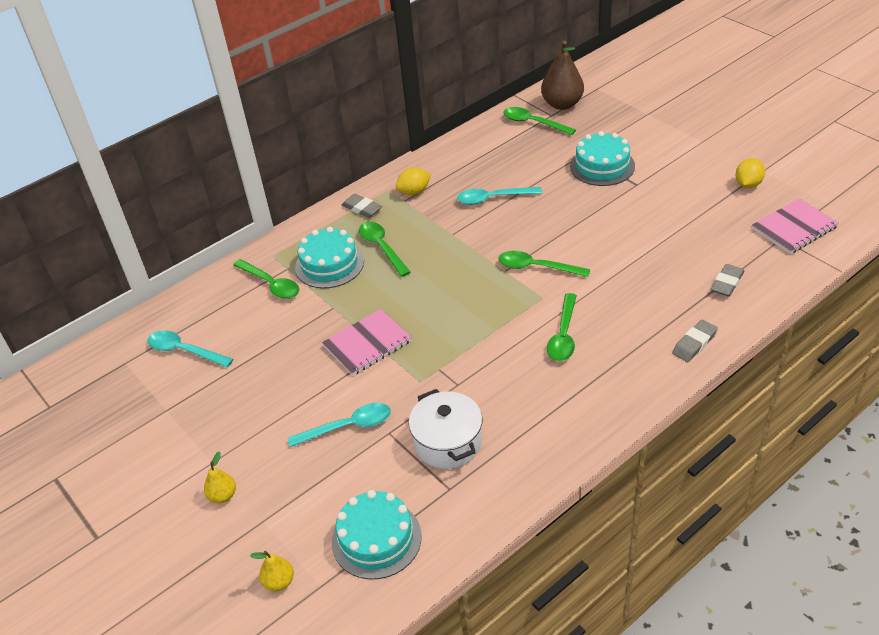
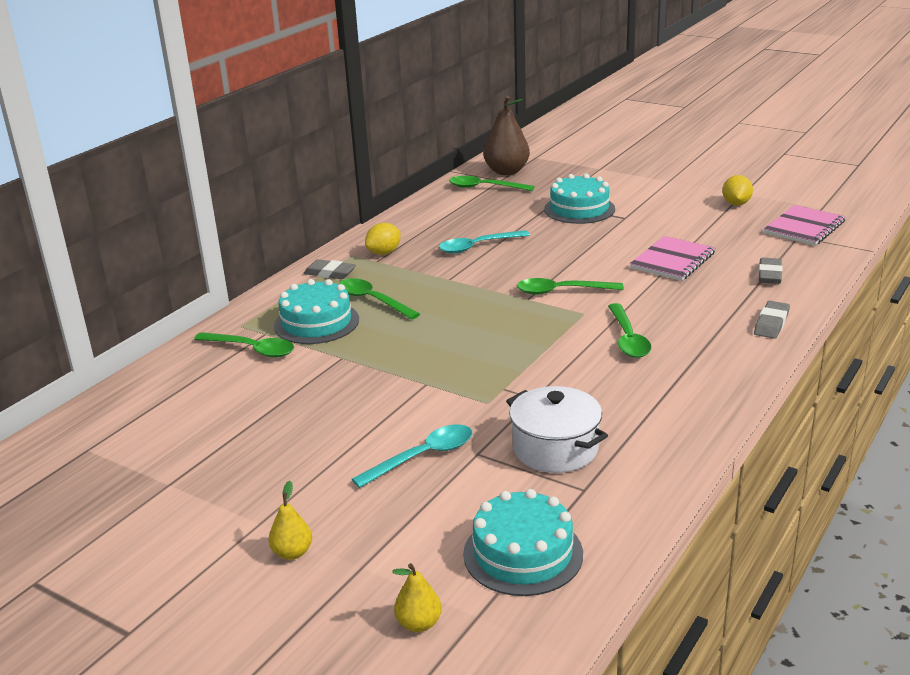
camera: 20 degrees left, 15 degrees down
(184, 351) = (166, 425): turquoise spoon -> none
(367, 343) = (403, 381): pink notebook -> pink notebook (672, 261)

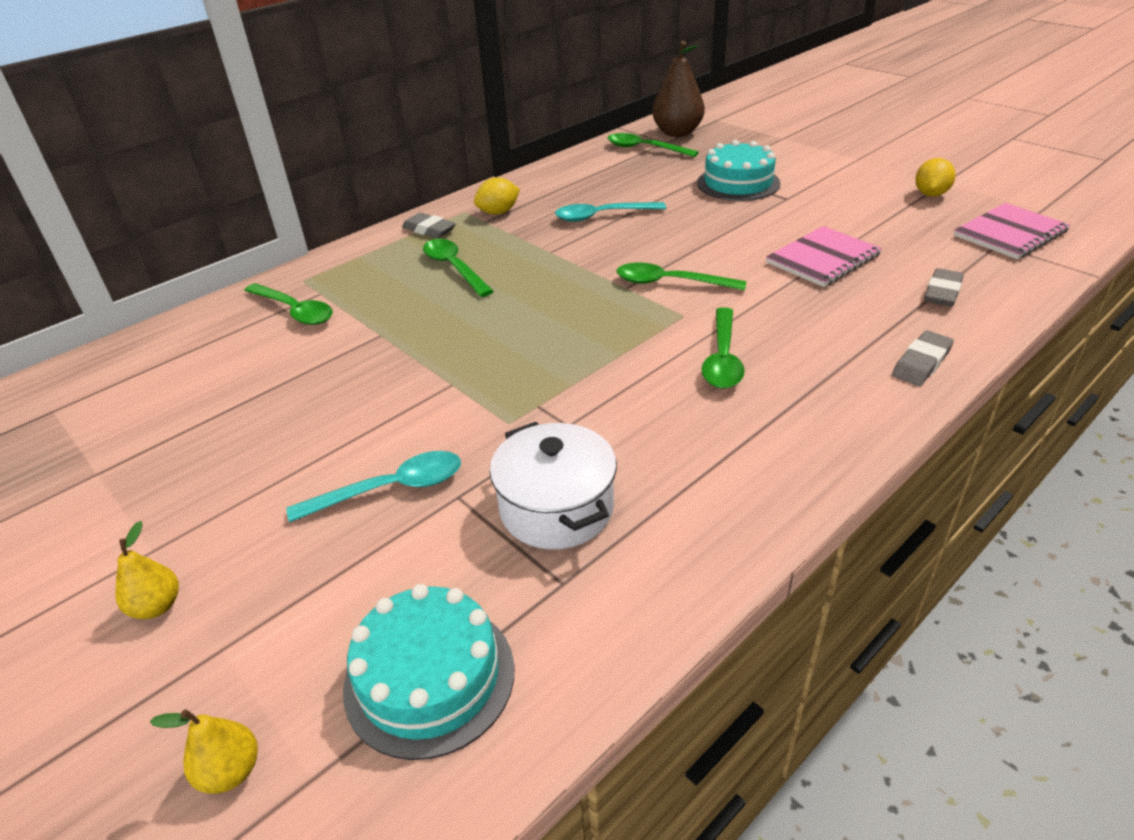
camera: 15 degrees right, 10 degrees up
(316, 322) = (380, 287): turquoise cake -> none

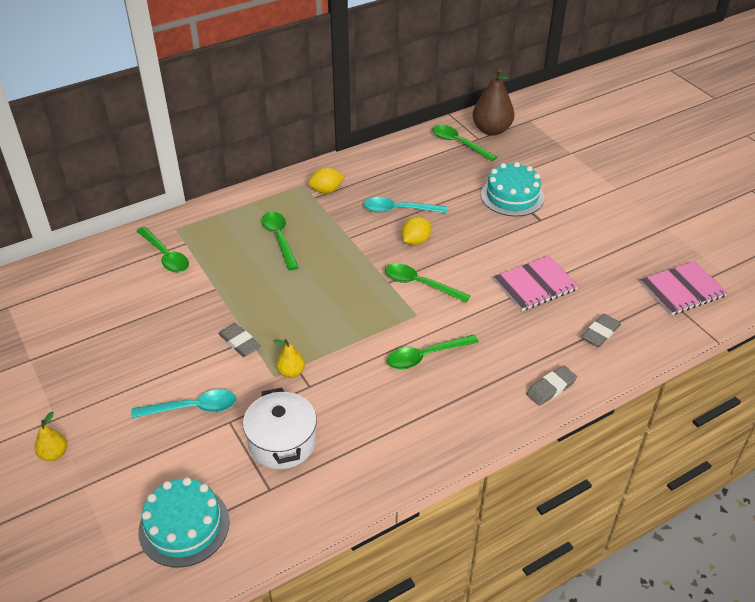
camera: 10 degrees right, 5 degrees up
(231, 771) = (78, 551): yellow pear -> yellow pear (291, 372)
(429, 230) = (273, 198): grey eraser -> grey eraser (239, 342)
(722, 358) = (425, 356): green spoon -> green spoon turned 45 degrees clockwise
(930, 194) = (649, 238): yellow lemon -> yellow lemon (415, 241)

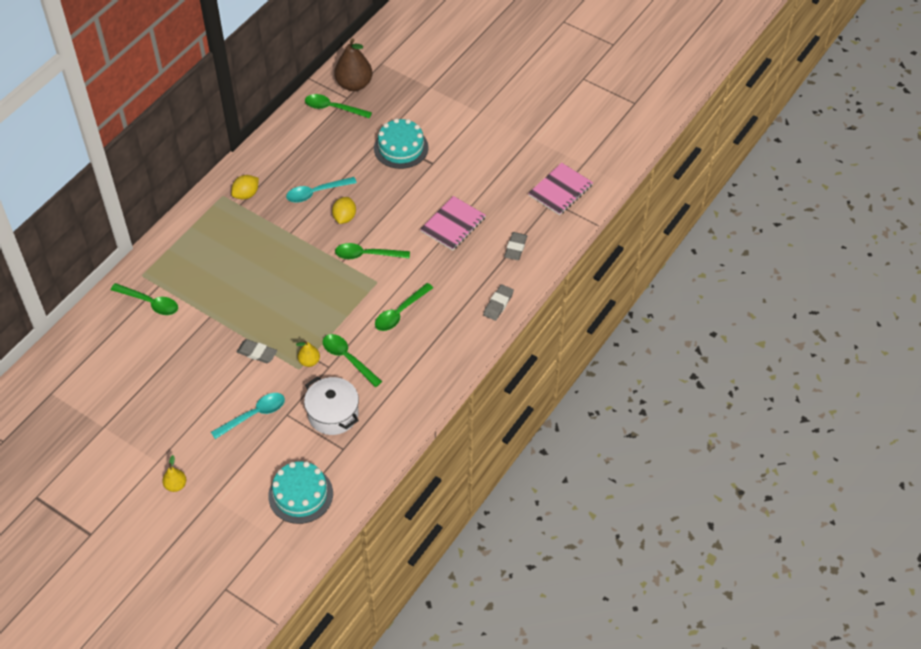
camera: 25 degrees left, 10 degrees up
(279, 239) = (234, 254): green spoon -> green spoon (348, 359)

